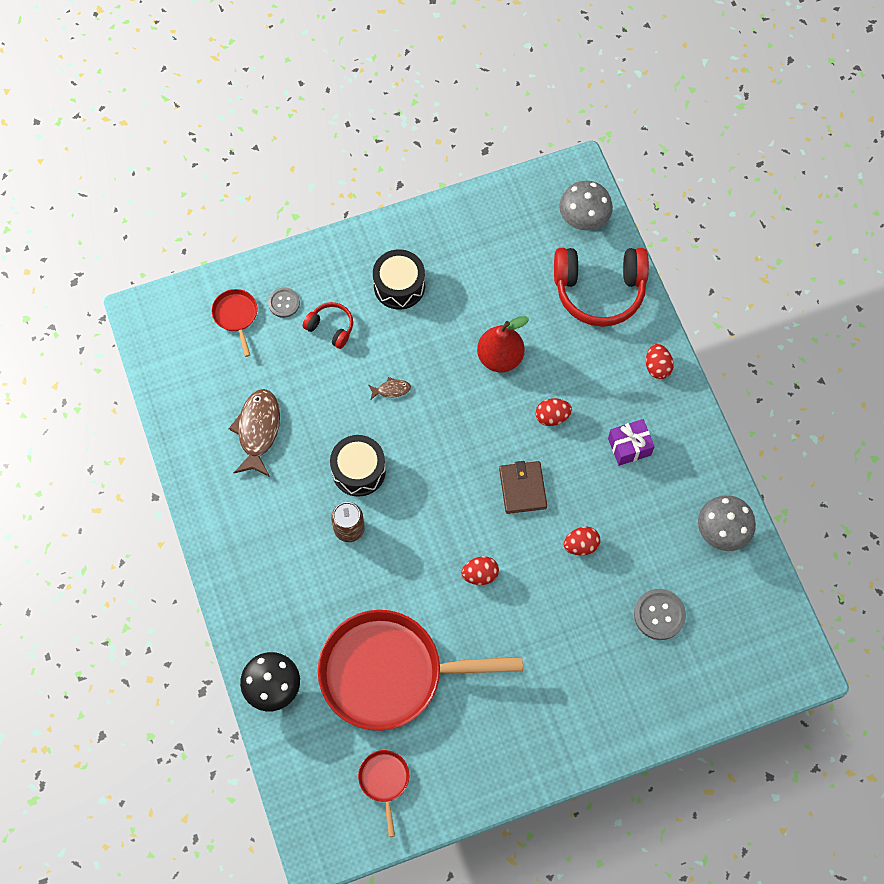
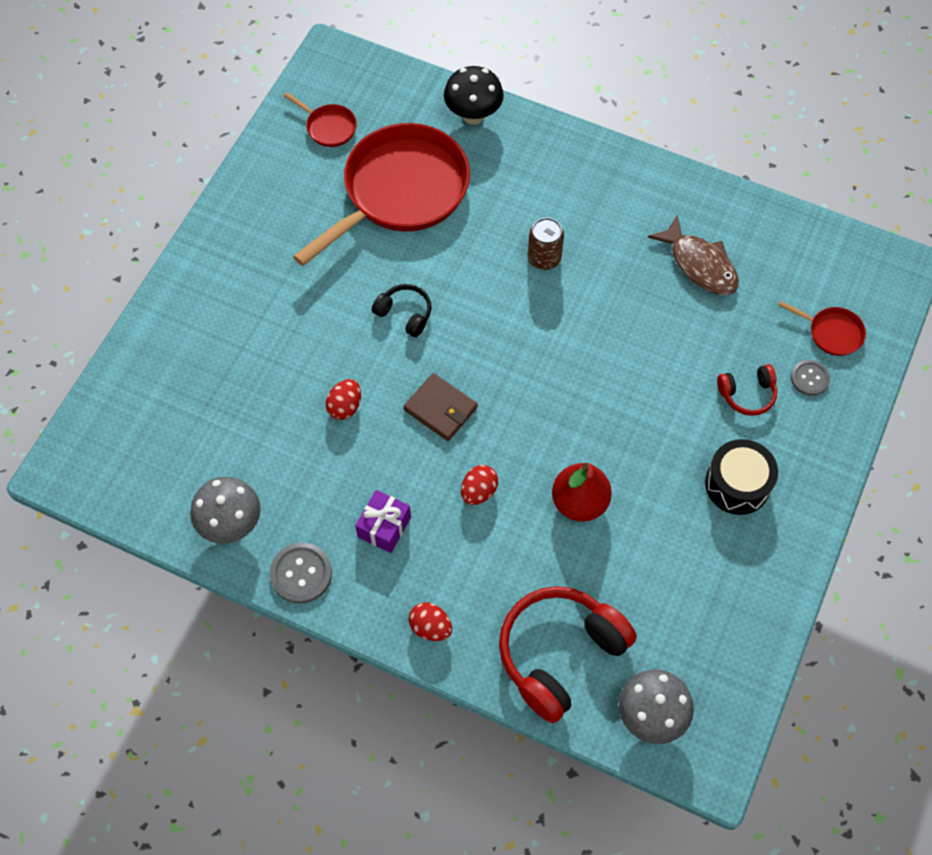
camera: 135 degrees right, 5 degrees down
(358, 471) = (587, 305): black drum -> none
(391, 389) = (637, 390): brown fish -> none
(480, 574) = (405, 314): red egg -> black headphones
(659, 615) = (225, 409): grey button -> grey button (301, 574)

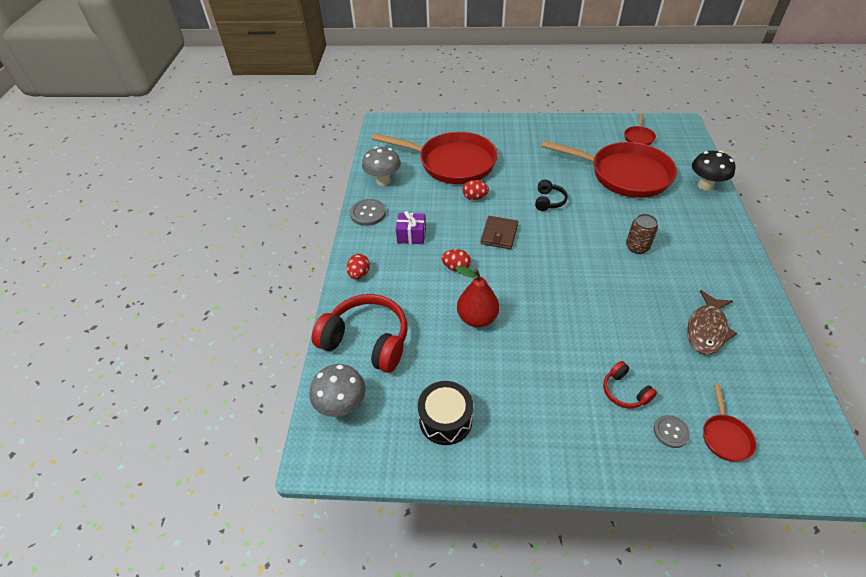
camera: 70 degrees right, 15 degrees down
(243, 404) = (452, 163): none -> red pan
(737, 484) = (546, 407): black drum -> black drum (445, 420)

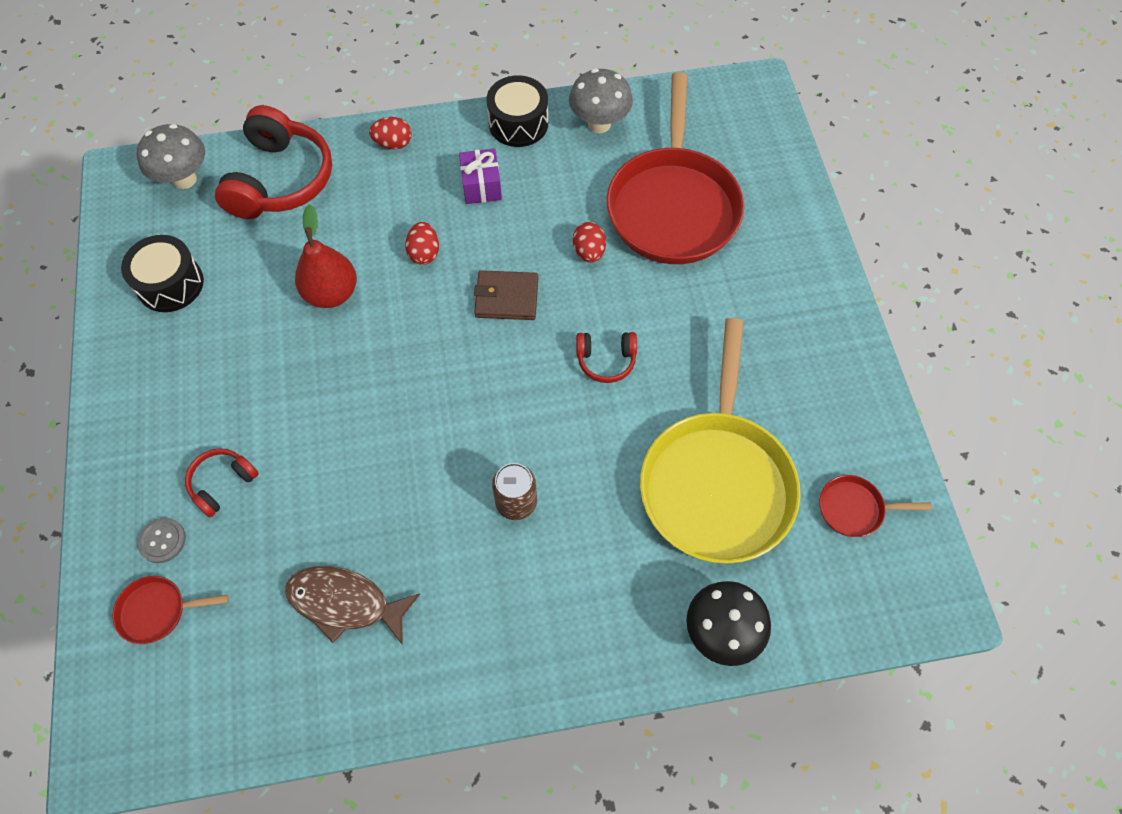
camera: 75 degrees right, 15 degrees up
(368, 213) = (518, 123): grey button -> black drum
(548, 201) = (606, 360): black headphones -> red headphones
(624, 174) = (717, 481): red pan -> yellow pan

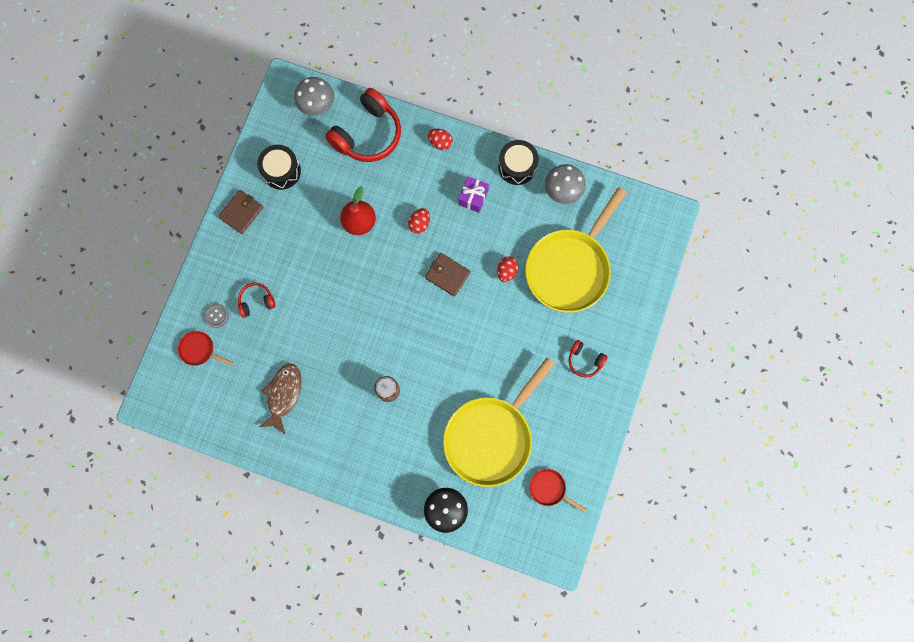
camera: 30 degrees right, 15 degrees up
(132, 369) = (241, 212): none -> brown wallet
(345, 603) = (283, 394): brown fish -> brown fish turned 60 degrees clockwise
(606, 360) = (477, 340): red headphones -> red headphones (584, 360)
(673, 205) = (570, 268): red pan -> yellow pan

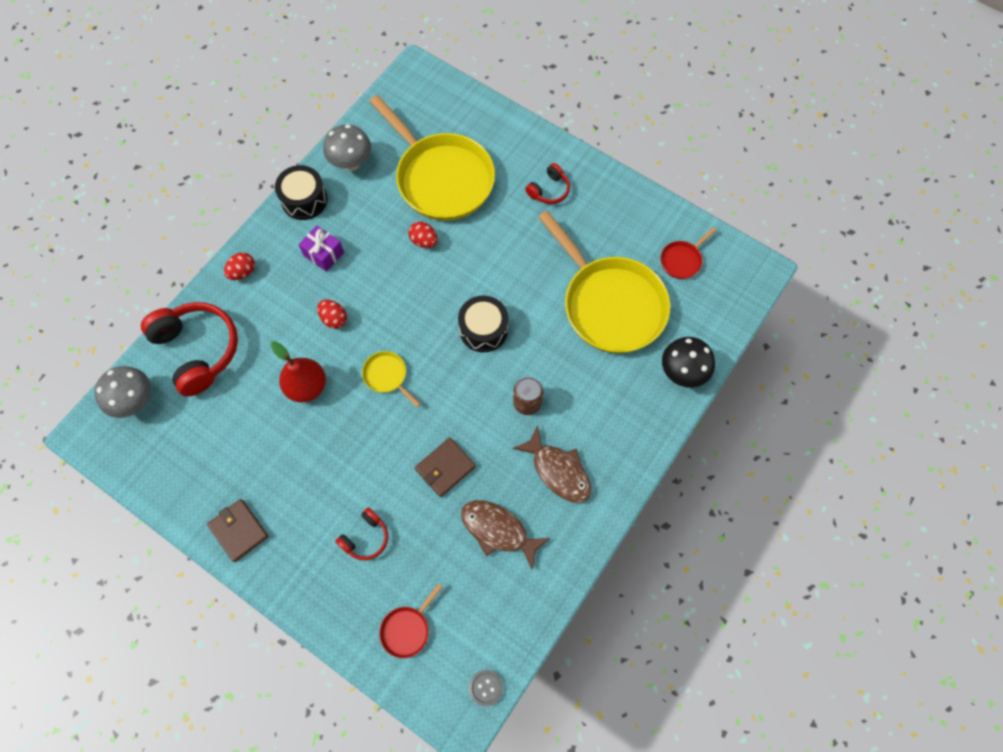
camera: 75 degrees left, 10 degrees down
(216, 315) = (368, 595): grey button -> grey button (486, 687)
(256, 301) = (365, 538): red headphones -> red headphones turned 135 degrees counterclockwise
(281, 171) = (203, 466): black drum -> black drum (483, 329)
(339, 428) = (558, 471): none -> brown fish
(383, 278) = (387, 376): none -> yellow pan
(447, 275) = (407, 304): brown wallet -> brown wallet (445, 468)

